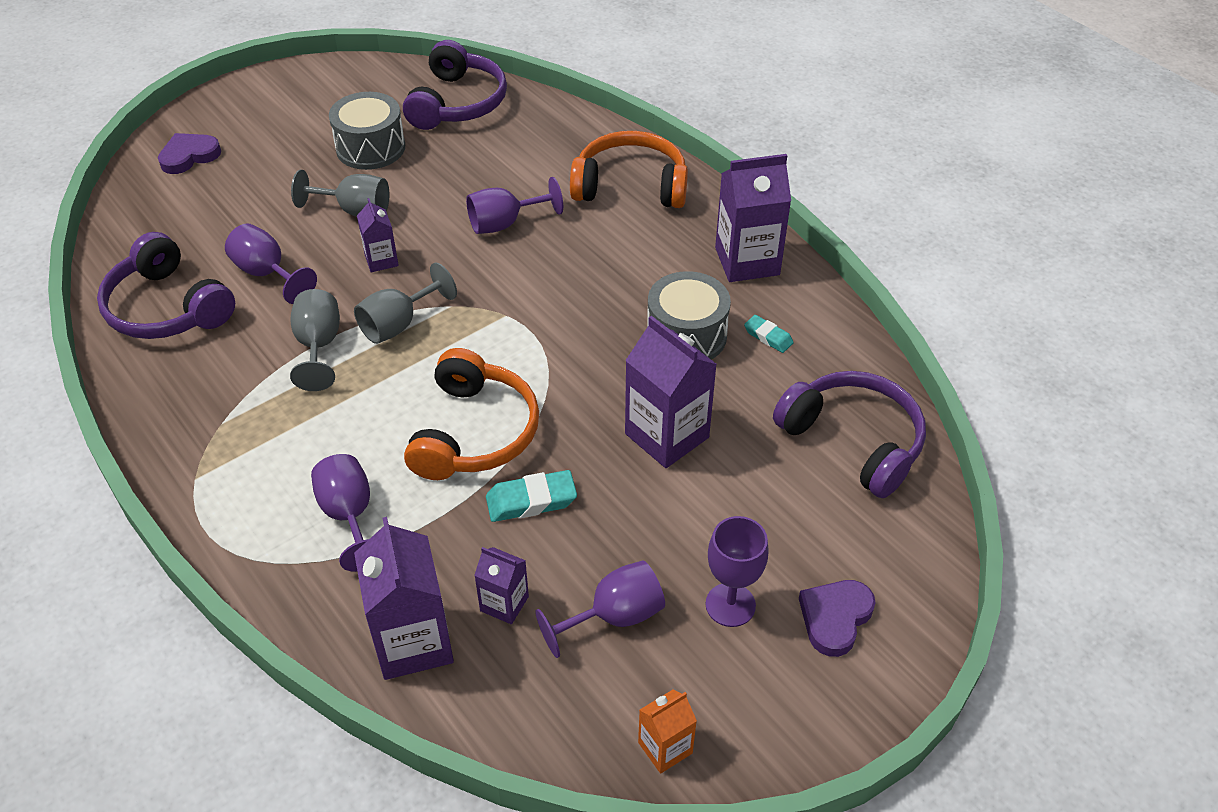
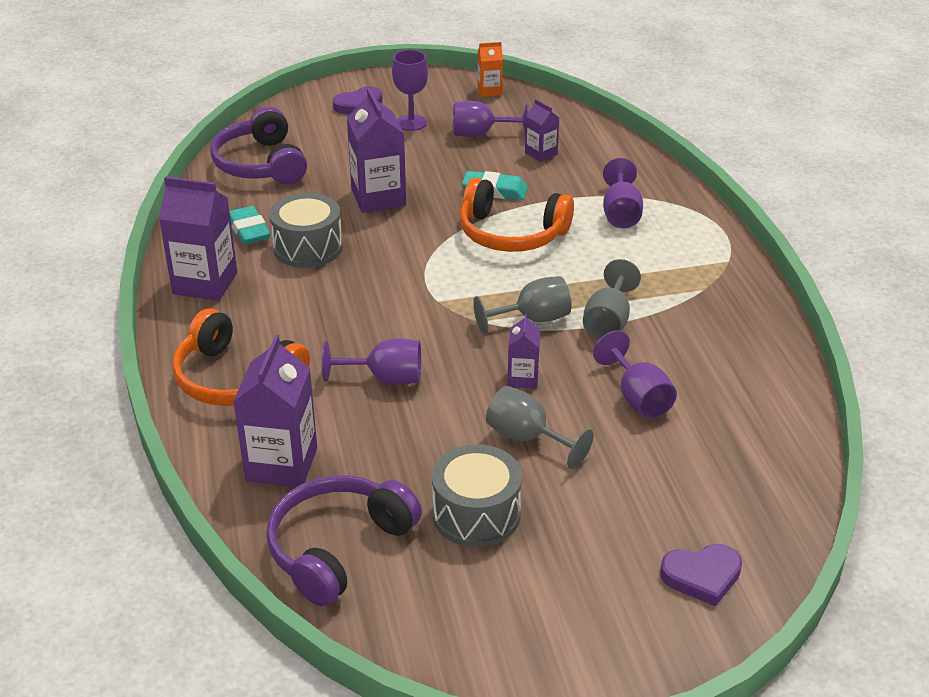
camera: 155 degrees left, 10 degrees down
(167, 308) = (742, 393): purple headphones -> none
(413, 642) = (603, 153): purple carton -> purple carton (281, 464)
(474, 432) = (511, 233): orange headphones -> orange headphones turned 105 degrees counterclockwise
(768, 337) = (249, 230): turquoise eraser -> turquoise eraser, size x1.60

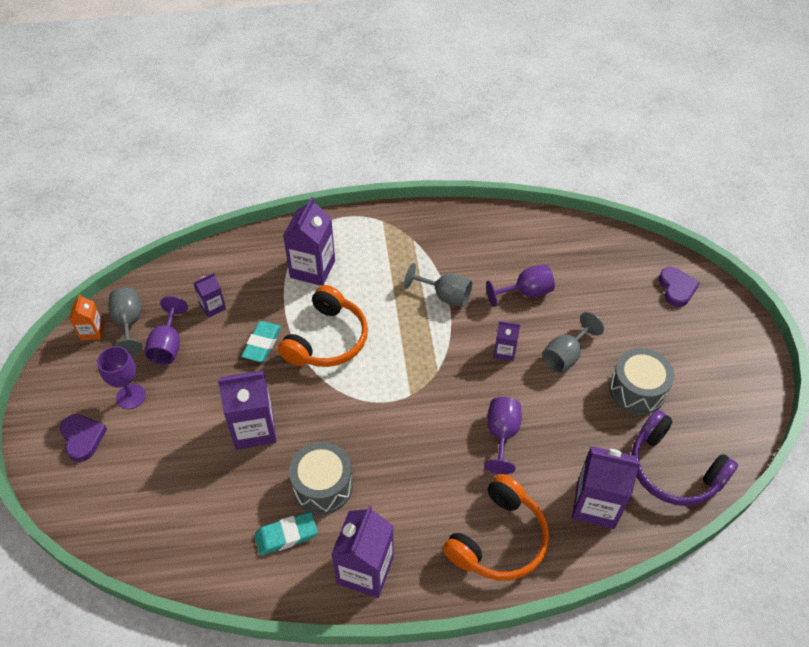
camera: 85 degrees left, 15 degrees up
(261, 164) = (170, 527): purple headphones -> none
(532, 319) = (438, 338): grey goblet -> grey goblet (129, 323)
(621, 213) = (312, 269): purple goblet -> purple carton

